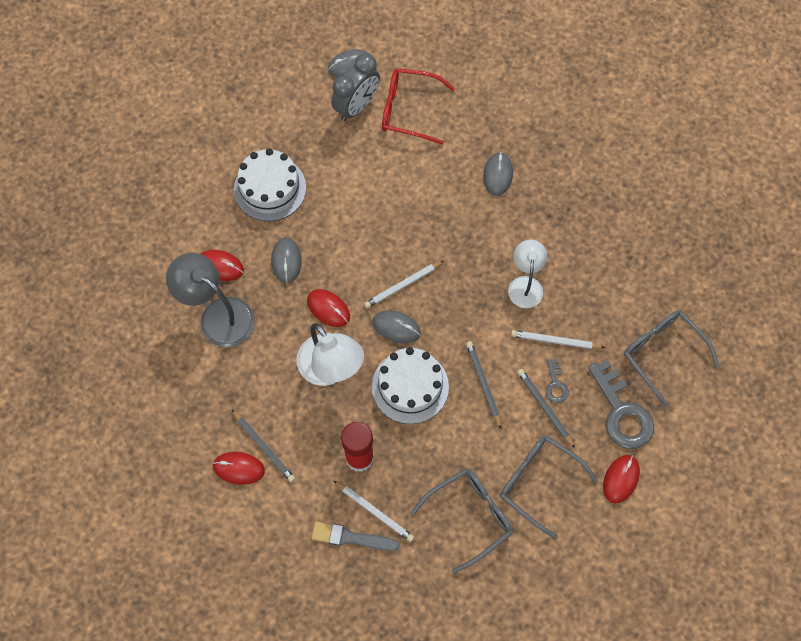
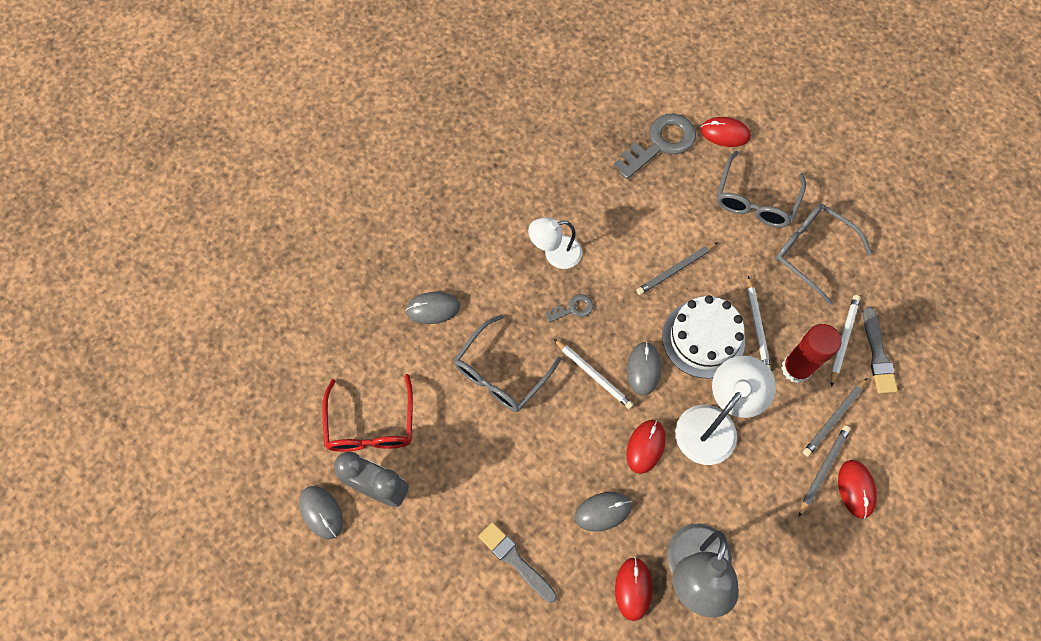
camera: 105 degrees left, 0 degrees up
(270, 188) = (515, 560): white cake -> grey brush
(545, 408) = (680, 209): grey pencil -> grey pencil (834, 418)
(555, 341) = (607, 214): white pencil -> white pencil (757, 326)
(555, 385) = (653, 205): grey key -> grey key (573, 308)
(661, 353) = (589, 121): grey glasses -> grey glasses (500, 374)

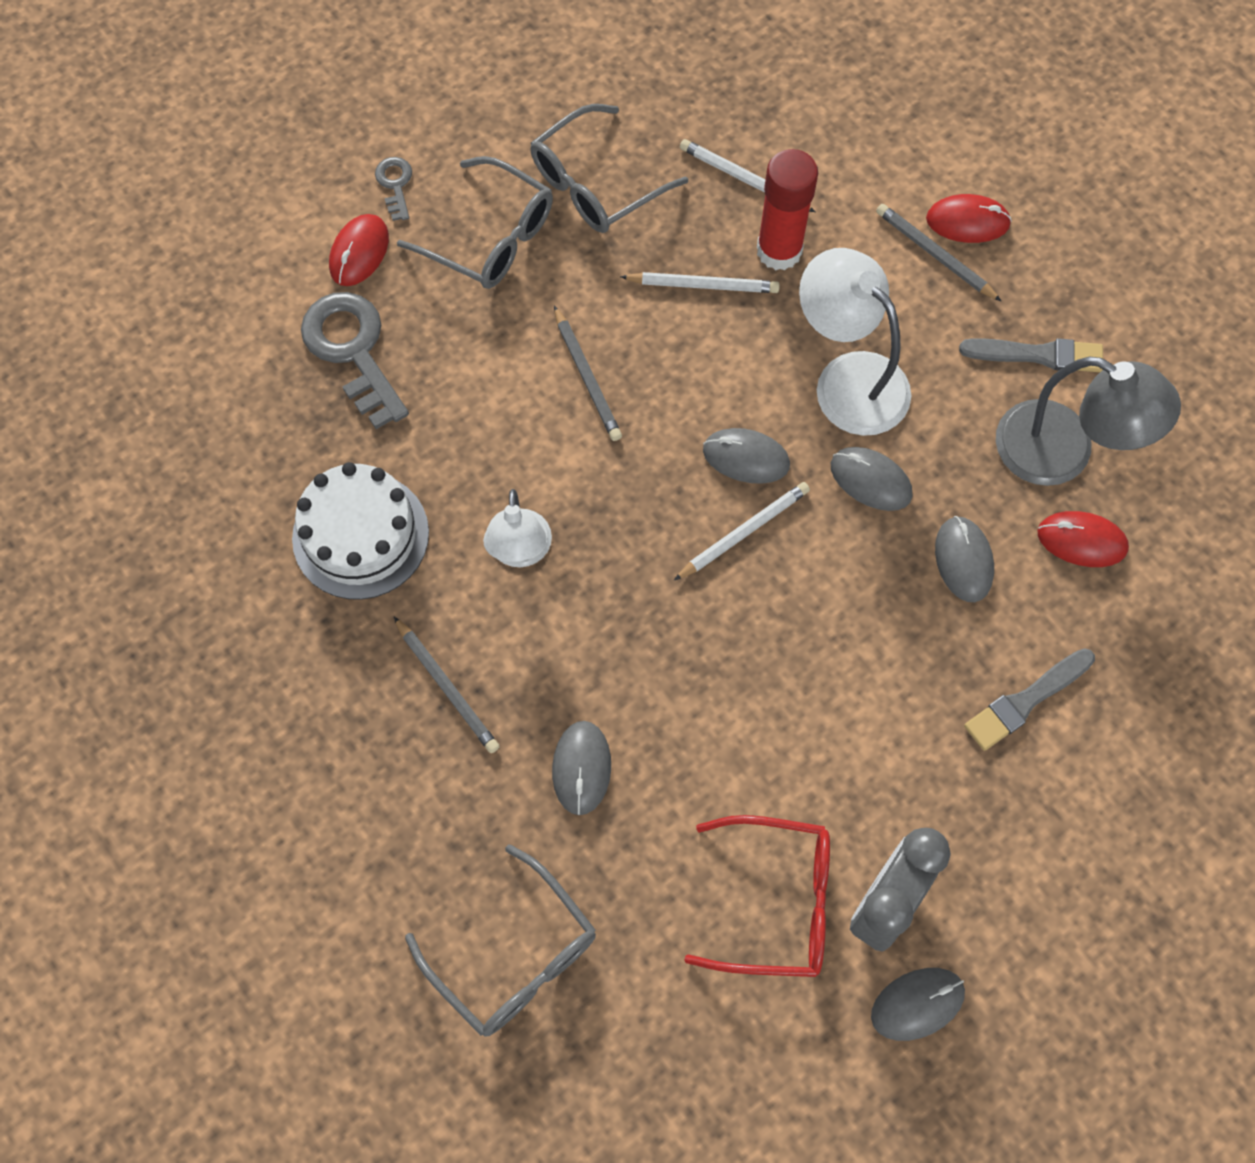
camera: 80 degrees left, 0 degrees up
(500, 374) = (719, 675): grey glasses -> grey glasses (515, 957)
(573, 308) = (624, 542): grey key -> grey key (395, 184)
(645, 446) = (870, 480): red mouse -> grey mouse
(703, 338) = (710, 363): white cake -> white cake (360, 535)
(834, 418) = (862, 222): grey pencil -> grey pencil (447, 687)
(877, 354) = (775, 143): grey brush -> grey brush (1038, 355)

